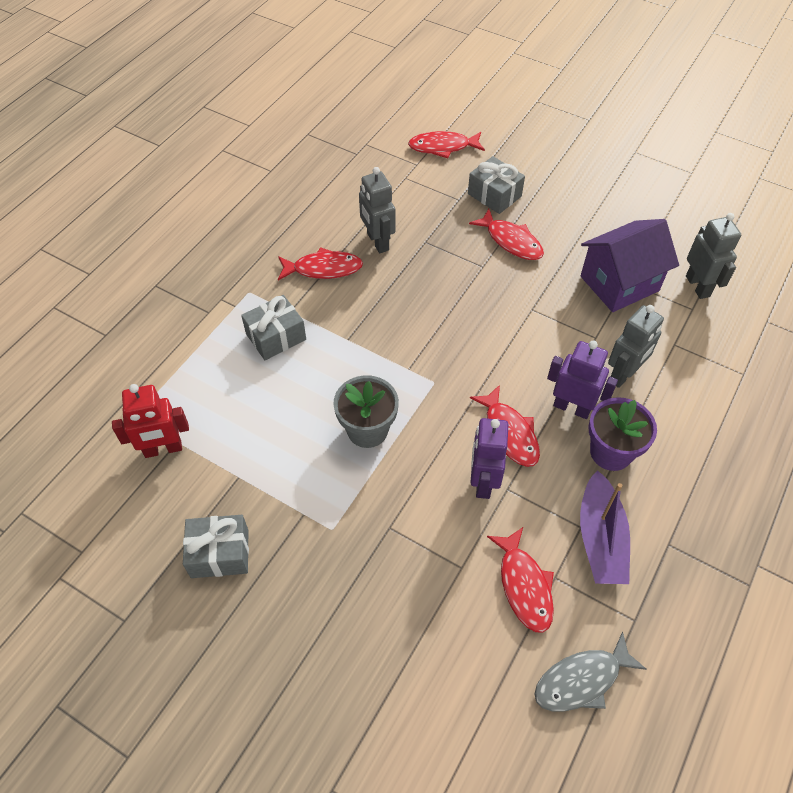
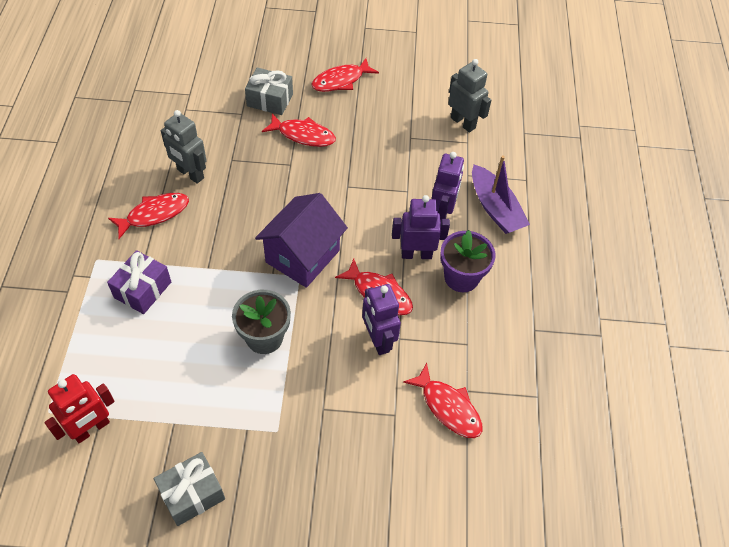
camera: 30 degrees left, 0 degrees up
(276, 337) = (143, 290): grey gift -> purple gift
(443, 147) = (205, 72): red fish -> red fish (341, 81)
(582, 680) = (522, 457): grey fish -> none
(600, 538) = (485, 347): purple boat -> purple boat (495, 208)
(619, 283) = (404, 141): purple house -> purple house (302, 256)
(623, 374) = (442, 213): grey robot -> purple robot

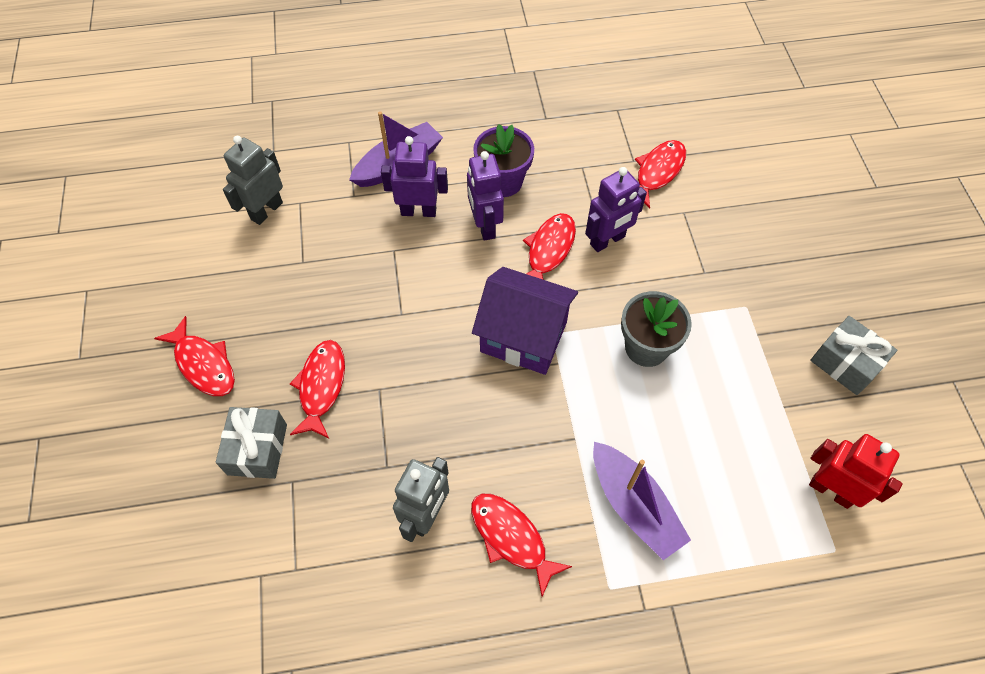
camera: 100 degrees left, 5 degrees up
(143, 290) = (634, 506): purple gift -> purple boat

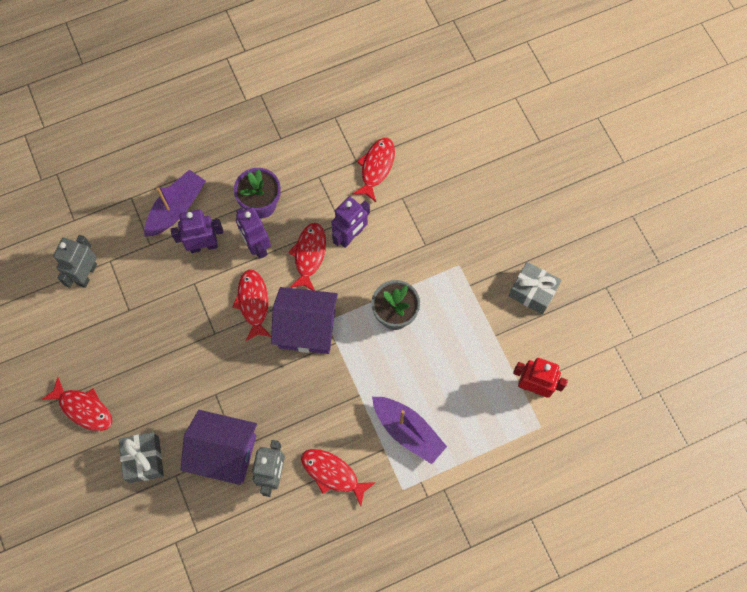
camera: 15 degrees left, 10 degrees up
(321, 386) = (174, 403): red fish -> red fish (253, 303)
(368, 468) = (224, 453): none -> purple house

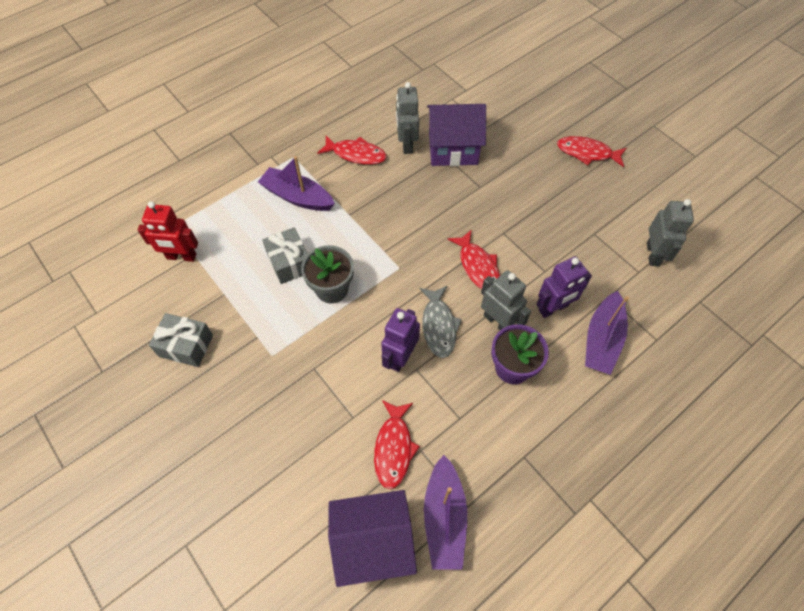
camera: 165 degrees right, 10 degrees down
(144, 459) = (517, 131): grey gift -> grey gift (289, 262)
(257, 246) = (498, 322): purple robot -> grey robot
(307, 329) = (416, 256): purple house -> purple house (373, 543)
(309, 255) = (439, 326): red fish -> grey fish
(353, 114) = (444, 518): none -> purple boat

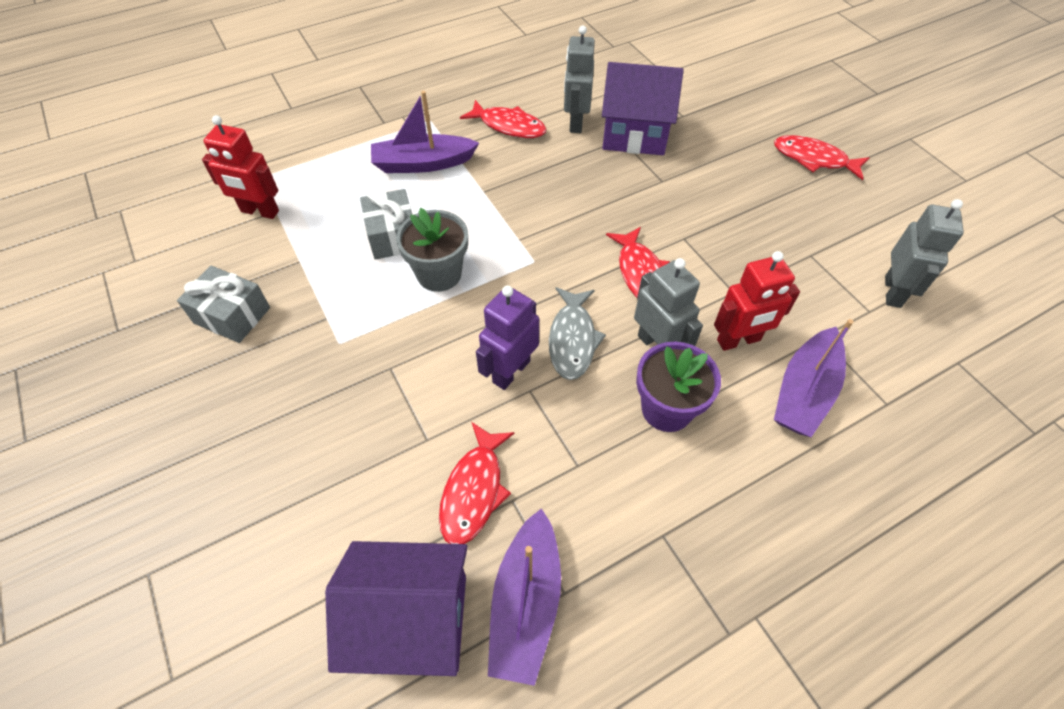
camera: 10 degrees right, 5 degrees down
(297, 197) = (423, 163): purple boat -> purple boat turned 45 degrees counterclockwise
(553, 308) = (739, 340): purple robot -> red robot

